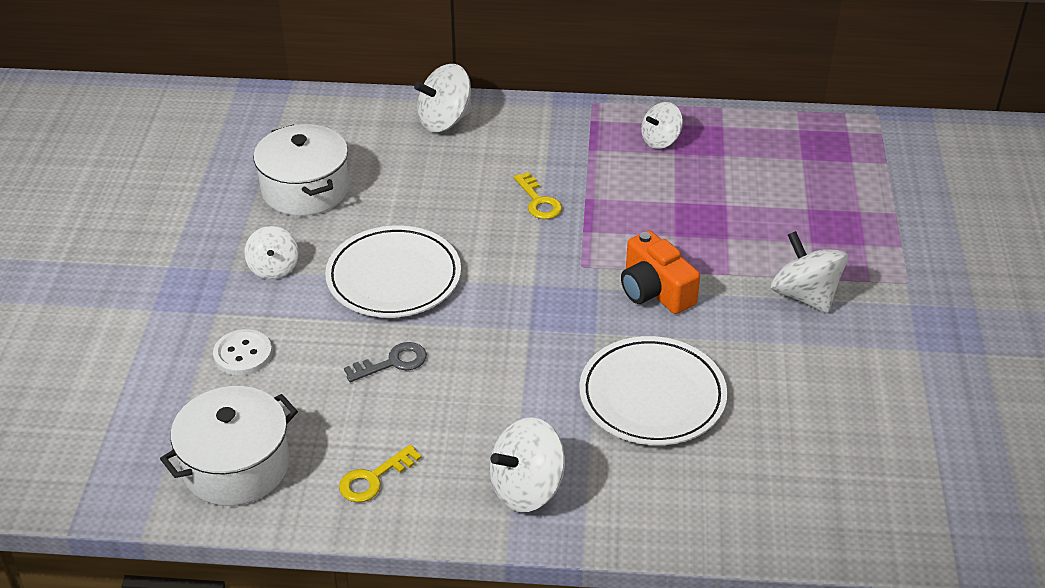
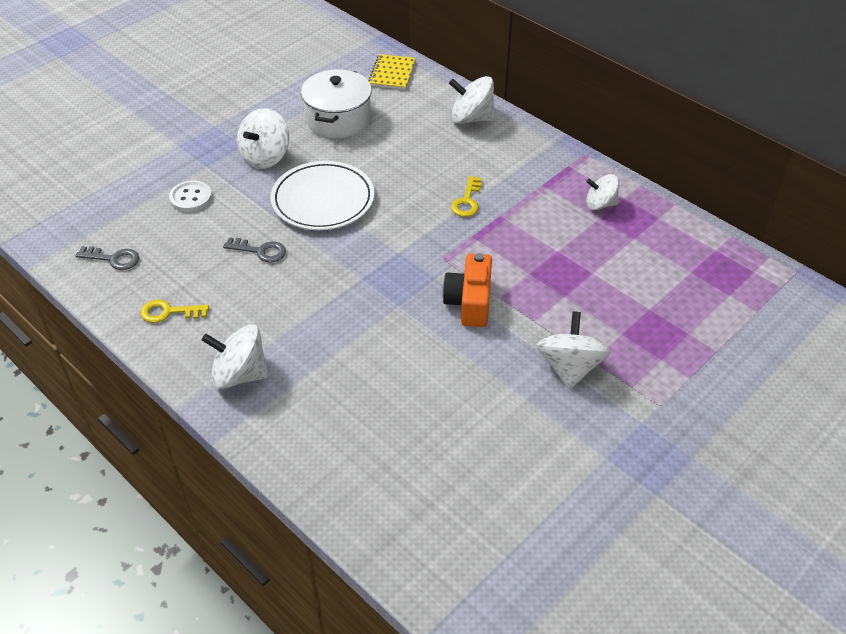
camera: 40 degrees right, 5 degrees up
(236, 466) = (113, 259): white pot -> grey key
(274, 268) = (265, 157): white spinning top -> white spinning top, size x1.51
(305, 115) = (392, 73): none -> yellow notebook
(652, 396) = (382, 368): white plate -> none

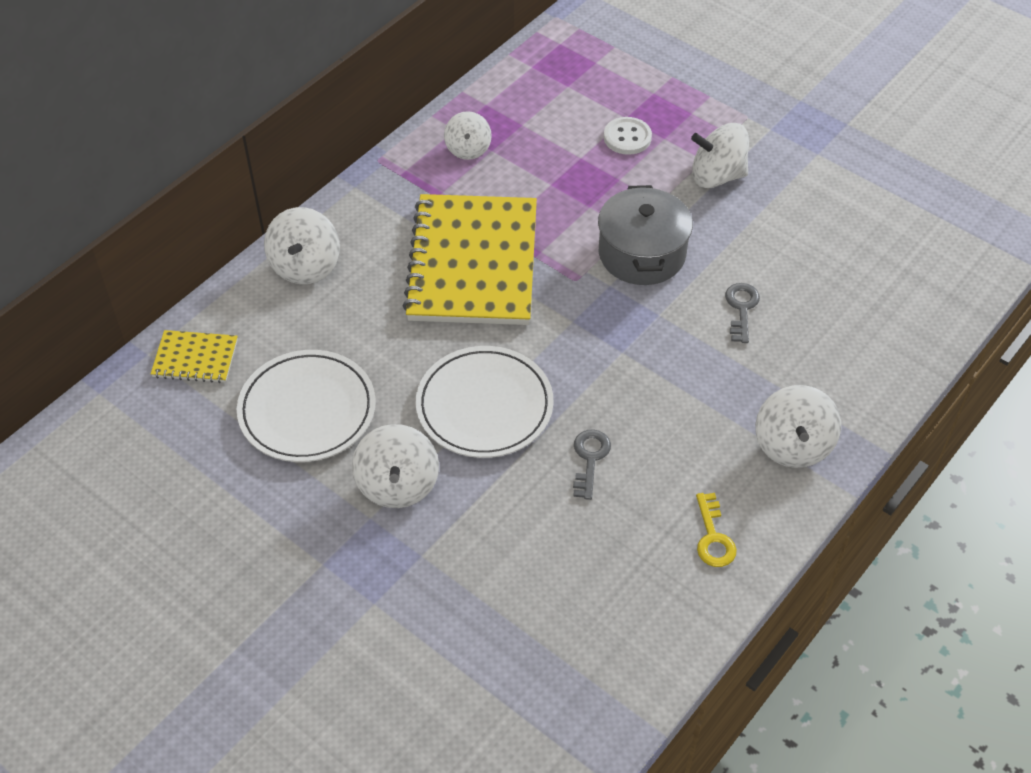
camera: 95 degrees left, 5 degrees up
(113, 259) = (629, 626): grey key -> grey key (741, 309)
(191, 198) = (494, 559): white button -> white button (627, 137)
(265, 157) = (397, 484): white spinning top -> white spinning top turned 60 degrees clockwise
(338, 119) = (307, 410): white pot -> white plate
(467, 201) = (473, 263): yellow key -> yellow notebook
(470, 302) = (642, 254): orange camera -> grey pot

